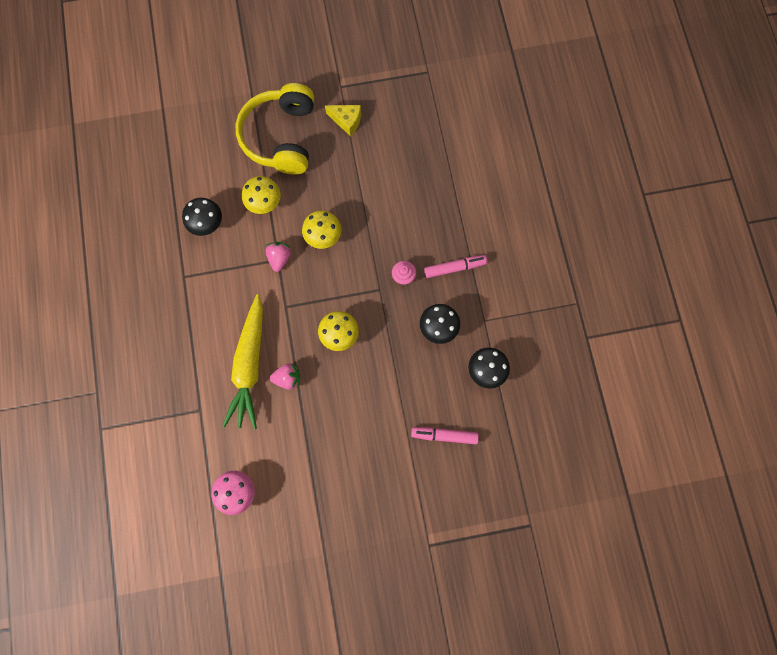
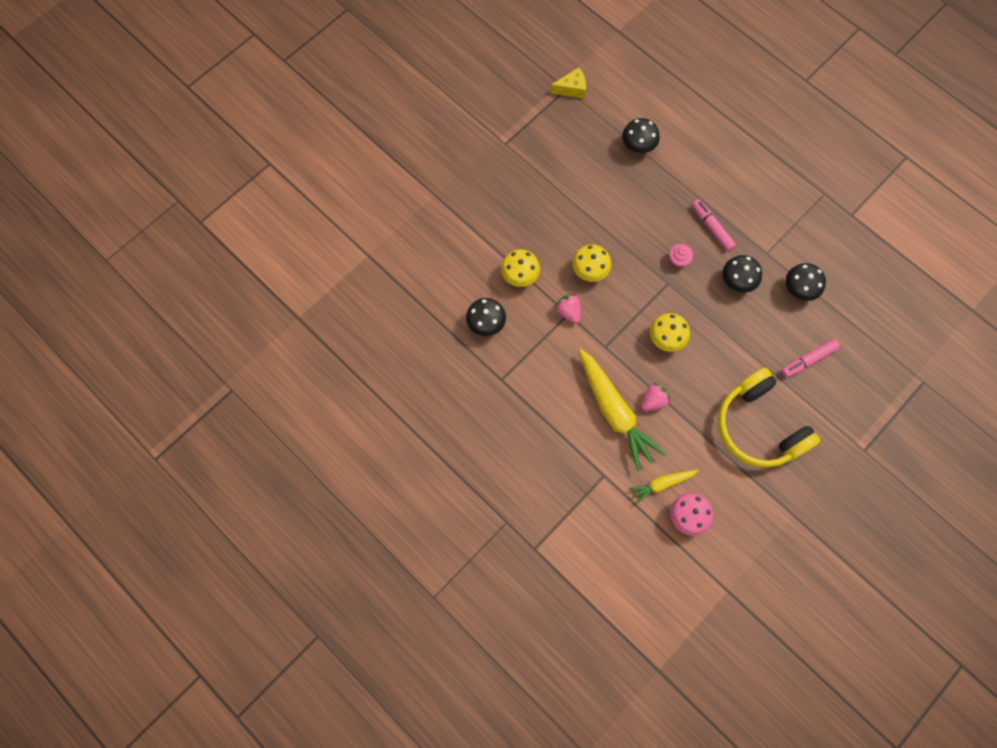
camera: 35 degrees left, 5 degrees down
(239, 450) = (661, 484): none -> yellow carrot
(281, 137) = (489, 214): yellow headphones -> yellow headphones (758, 426)
(347, 121) = (533, 168): yellow cheese -> yellow cheese (572, 89)
(448, 158) = (638, 146): none -> black mushroom
(455, 268) = (712, 227): pink marker -> pink marker turned 75 degrees counterclockwise

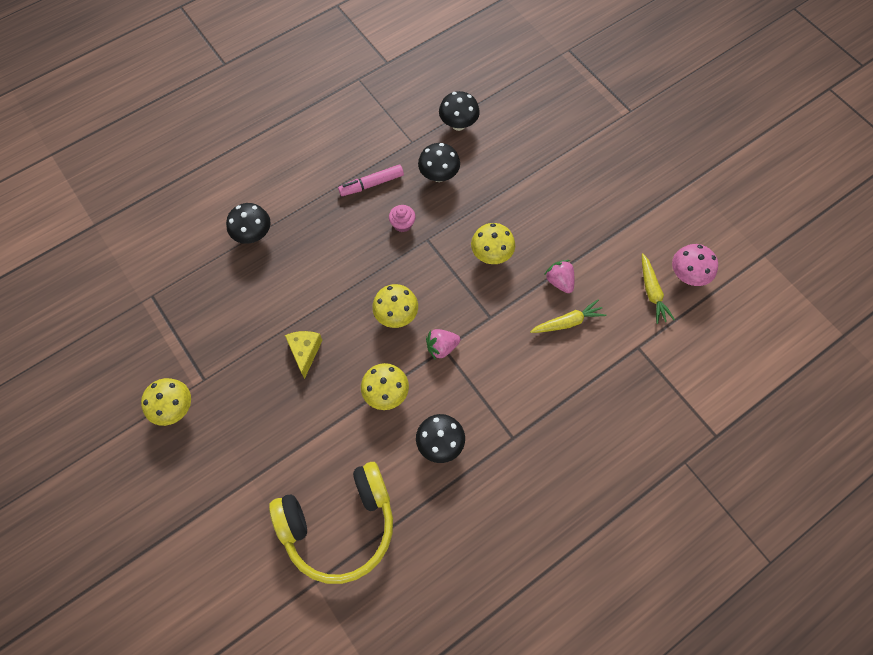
camera: 80 degrees left, 5 degrees down
(478, 130) = (174, 408): none -> yellow mushroom
(572, 89) = (154, 289): yellow cheese -> yellow cheese (305, 352)
(614, 412) = (567, 322): yellow carrot -> yellow carrot, size x0.52
(758, 426) = (598, 191): yellow headphones -> yellow headphones (339, 525)
(808, 360) = (534, 134): pink marker -> none

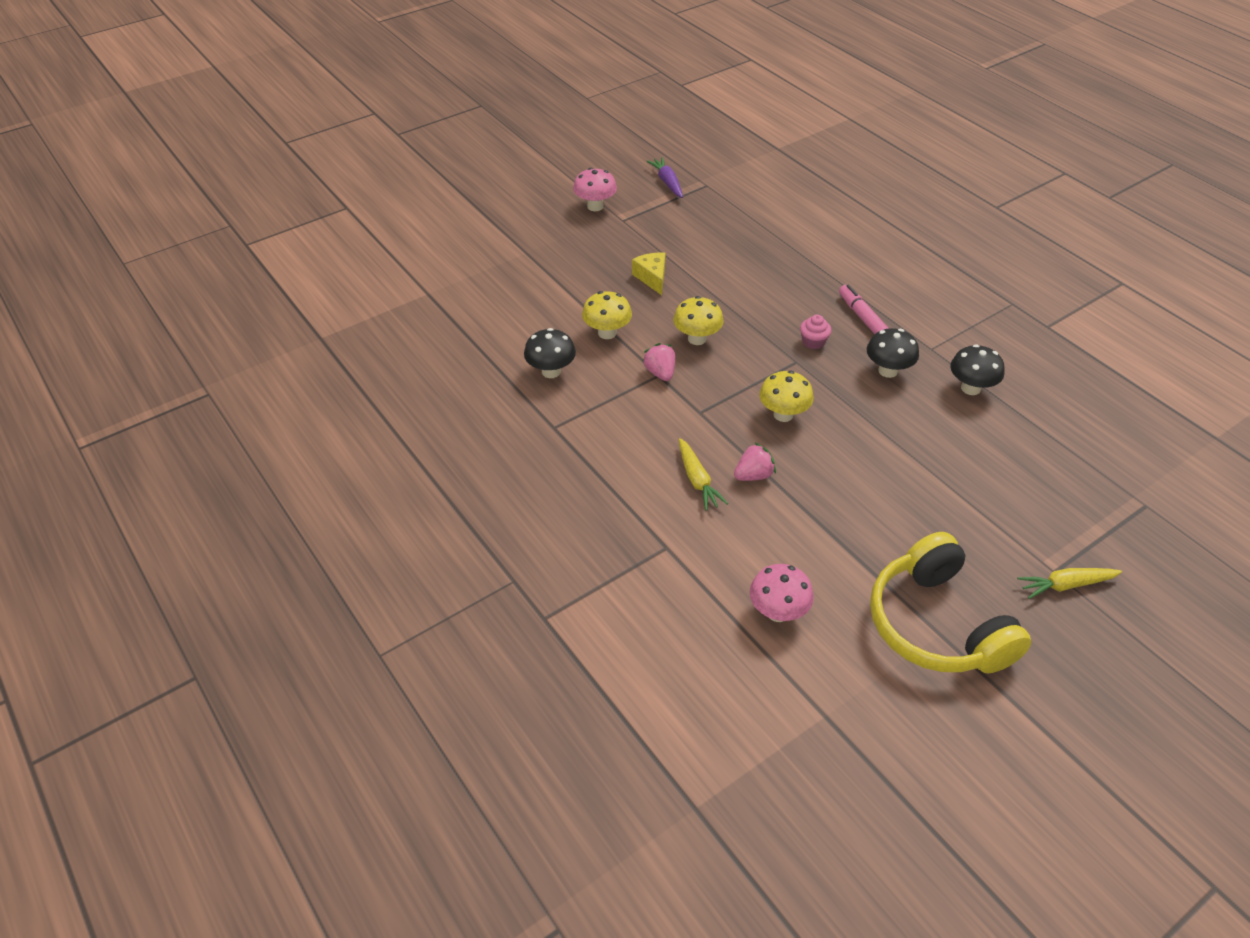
camera: 90 degrees right, 20 degrees down
(140, 333) = (667, 182): none -> purple carrot
(174, 408) = (595, 206): yellow mushroom -> pink mushroom
(253, 235) = (781, 239): black mushroom -> none
(305, 352) = (652, 278): yellow cheese -> yellow cheese turned 105 degrees counterclockwise
(339, 525) = (477, 306): yellow headphones -> yellow headphones (936, 625)
(651, 292) = (747, 569): yellow carrot -> yellow carrot (1066, 585)

